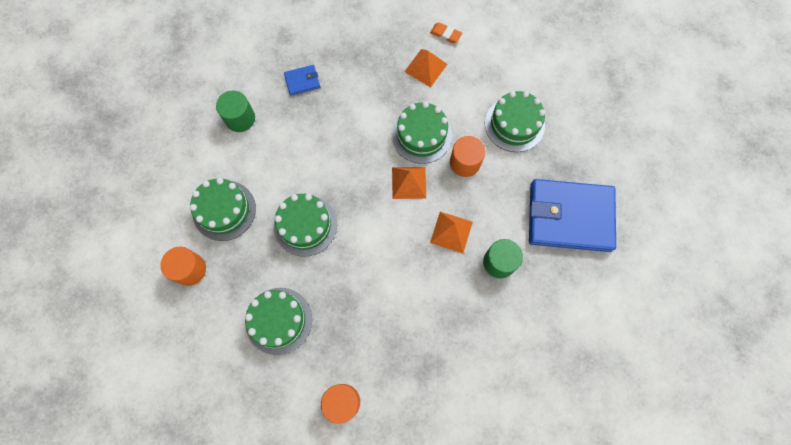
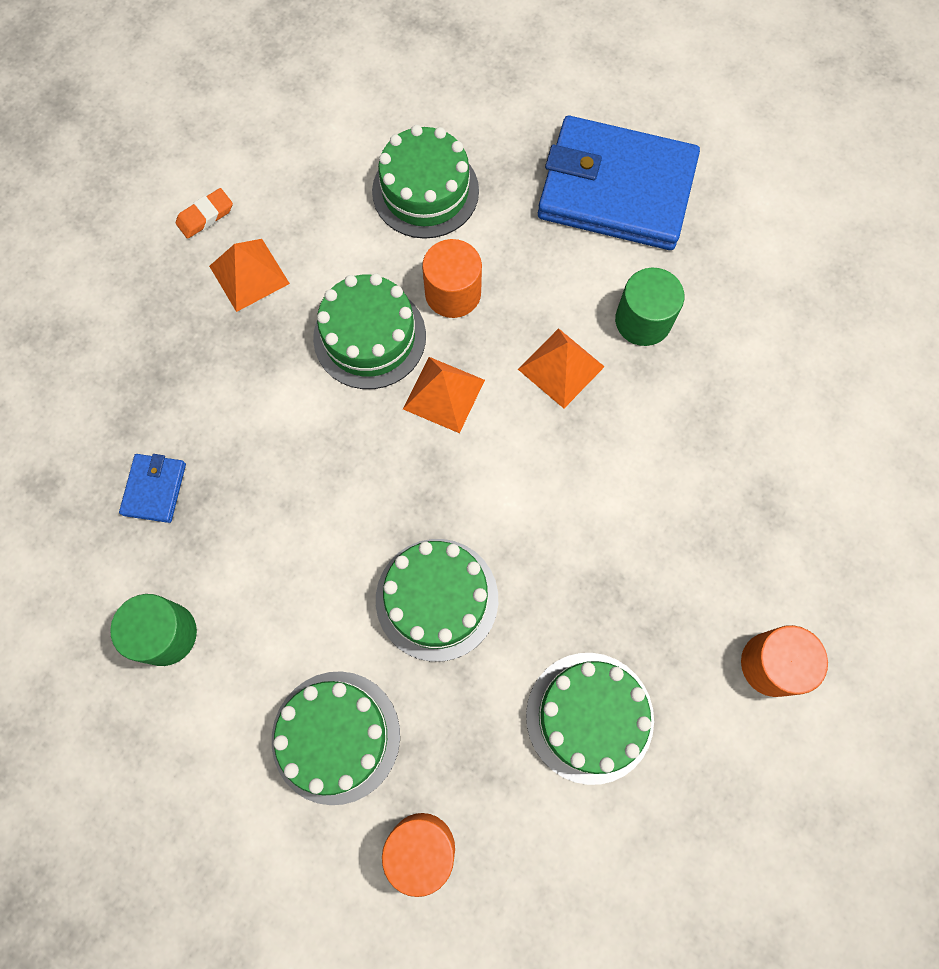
camera: 65 degrees left, 0 degrees up
(569, 217) = (616, 189): blue wallet -> blue wallet turned 75 degrees clockwise

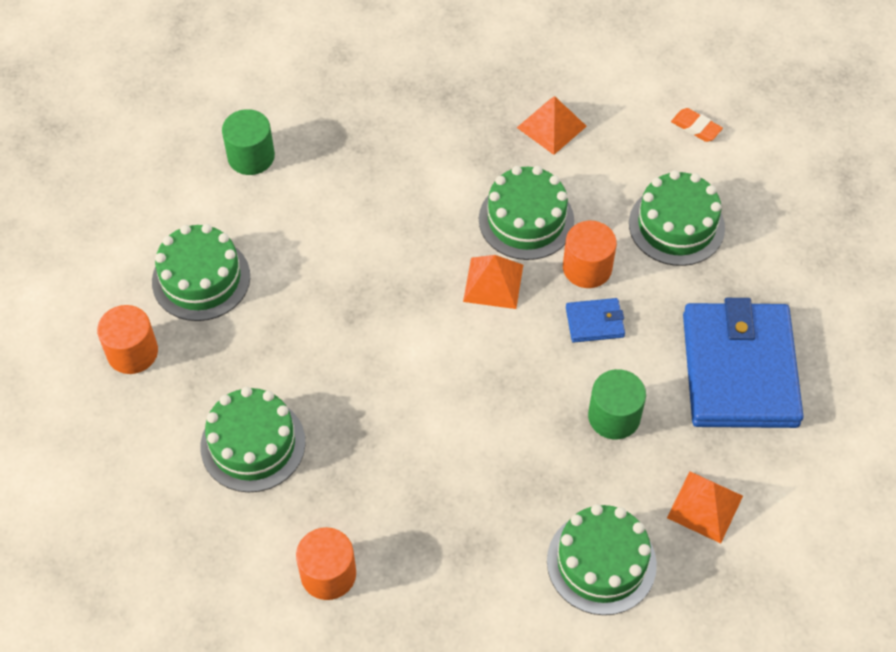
camera: 75 degrees right, 15 degrees down
(154, 489) = (356, 119): blue wallet -> blue wallet (594, 322)
(205, 216) = (592, 85): orange eraser -> orange eraser (696, 127)
(437, 599) = (320, 318): green cake -> green cake (601, 562)
(561, 368) = (546, 362): orange pyramid -> orange pyramid (705, 506)

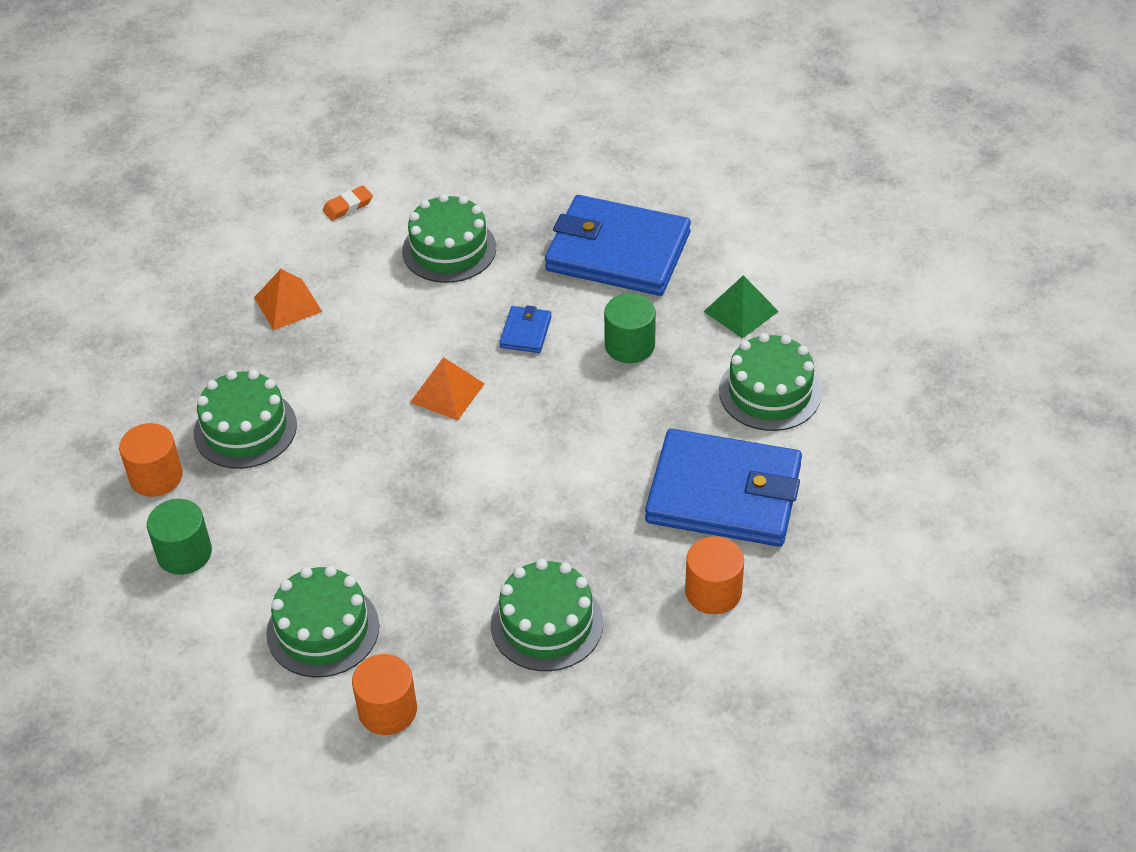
camera: 70 degrees left, 10 degrees down
(451, 553) = (723, 494): none -> blue wallet
(526, 220) = (387, 350): green cake -> green cake (245, 429)
(587, 268) = (464, 322): orange cylinder -> orange cylinder (156, 476)
(705, 506) = (740, 311): orange pyramid -> green pyramid

